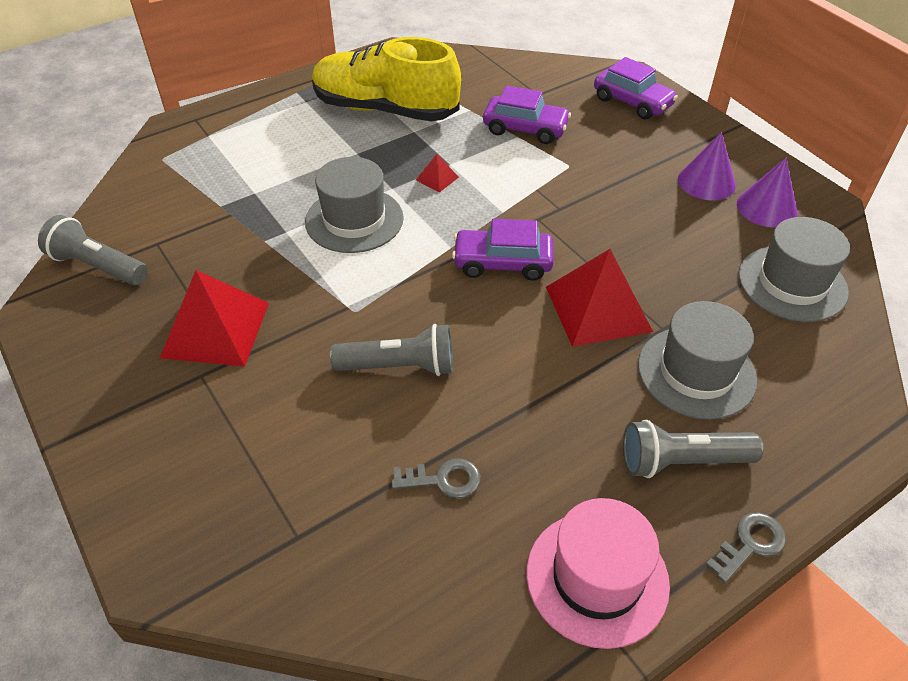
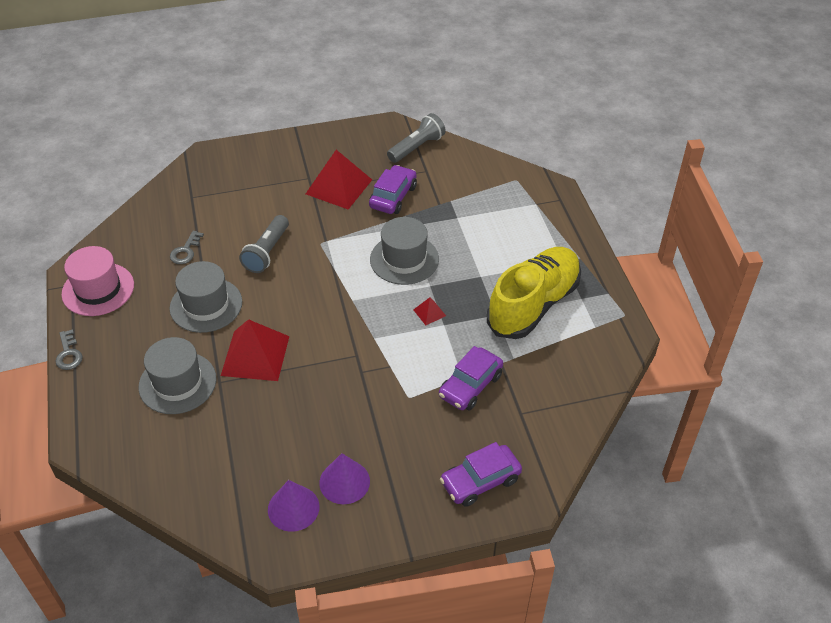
camera: 110 degrees right, 0 degrees up
(502, 263) = (323, 321): purple car -> purple car (393, 197)
(681, 461) = (129, 348): grey flashlight -> none
(792, 283) = (211, 477): grey hat -> grey hat (206, 305)

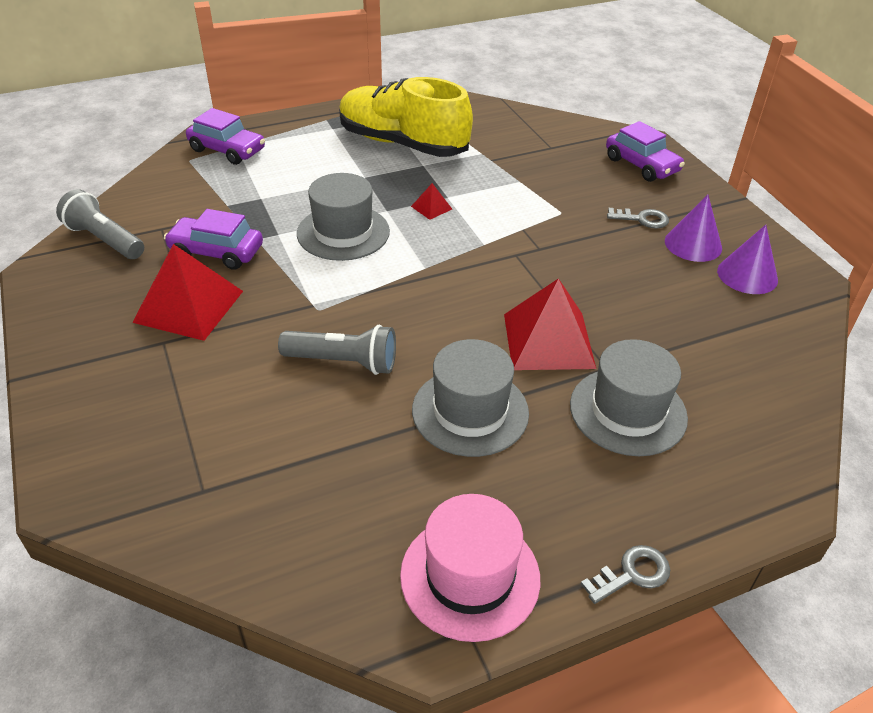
camera: 100 degrees left, 5 degrees down
(185, 251) = (352, 465): grey key -> grey key (642, 219)
(470, 386) = (529, 176): purple car -> purple car (227, 150)

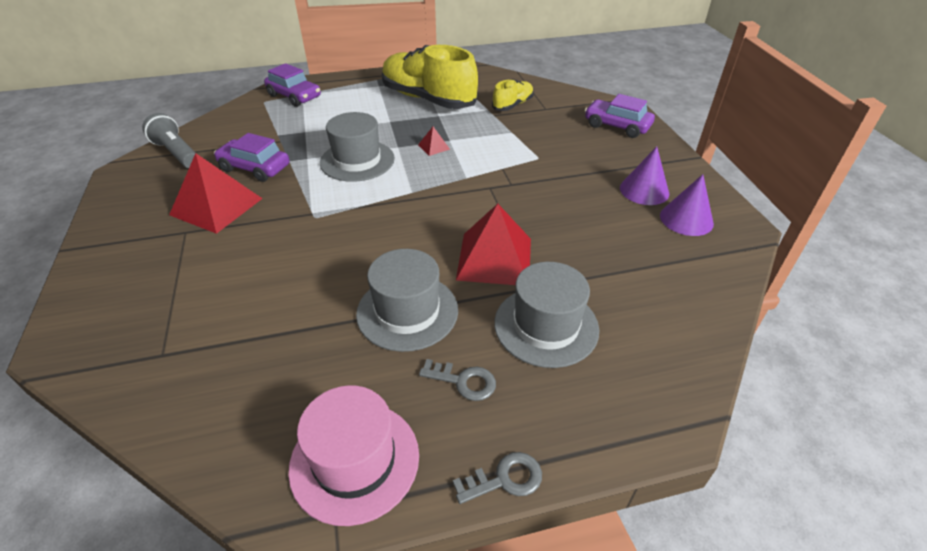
camera: 10 degrees right, 0 degrees up
(344, 362) = (318, 260): grey flashlight -> none
(510, 145) = (512, 105): none -> yellow shoe
(641, 165) = (617, 126): purple car -> purple car turned 150 degrees clockwise
(642, 219) = (605, 167): grey key -> grey key (463, 381)

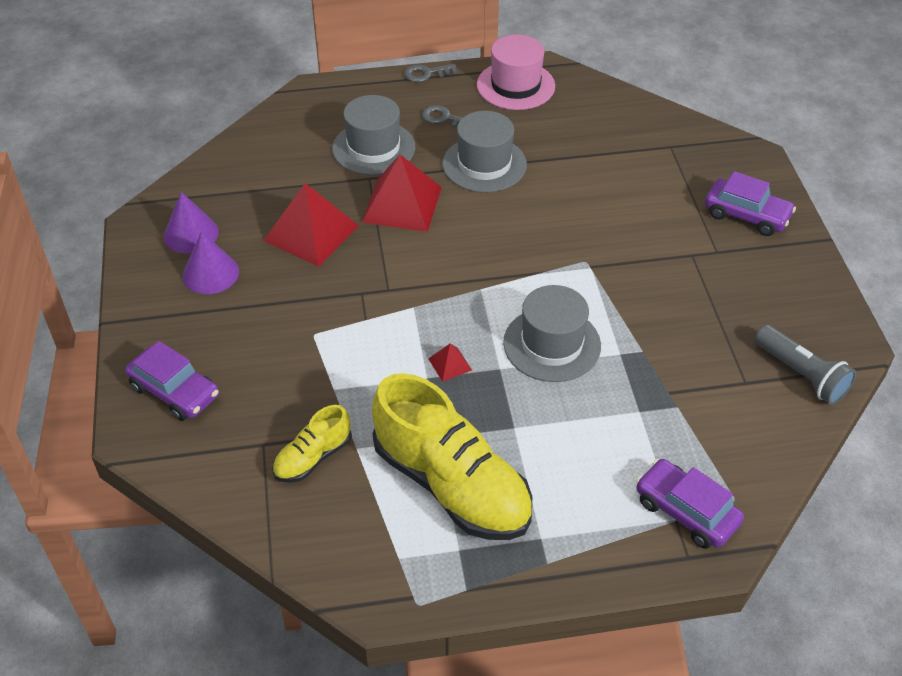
camera: 175 degrees left, 5 degrees up
(216, 206) = (700, 282): red pyramid -> red pyramid (311, 233)
(255, 168) = (682, 339): purple car -> purple car (746, 215)

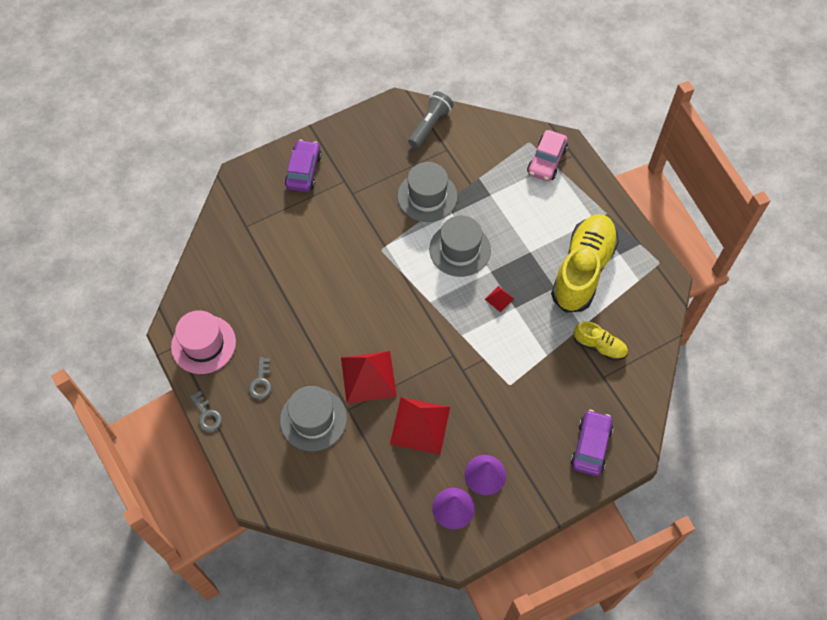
camera: 110 degrees left, 15 degrees up
(484, 164) = (306, 337): grey hat -> grey hat (427, 196)
(686, 511) = (546, 161): purple car -> pink car

